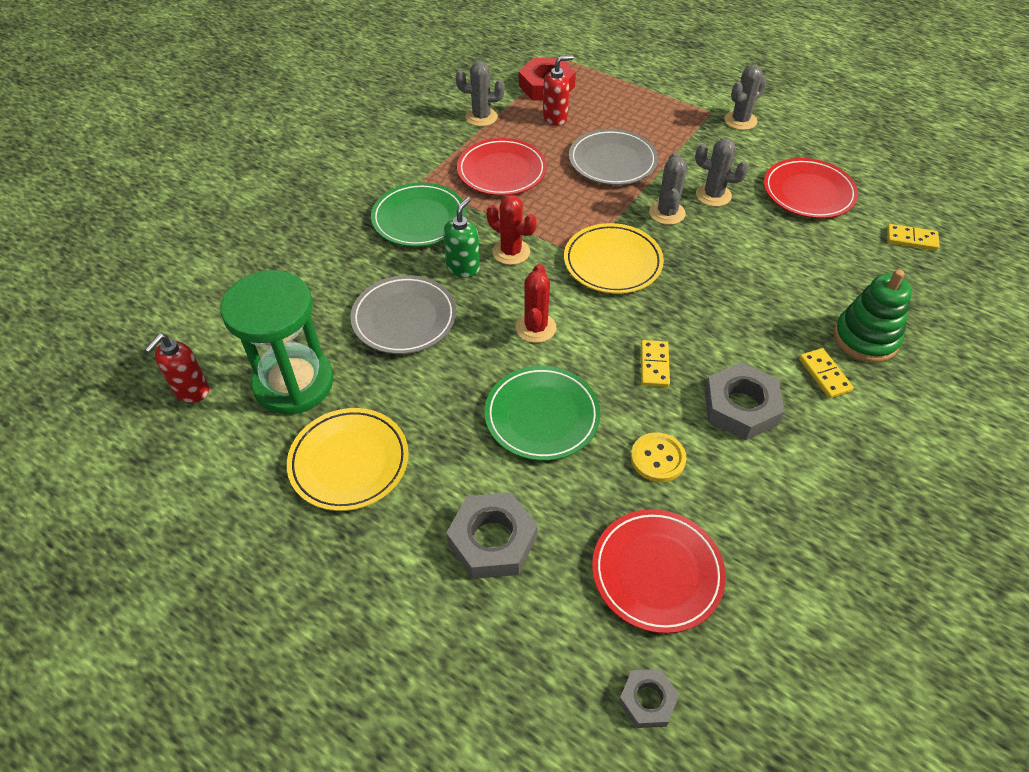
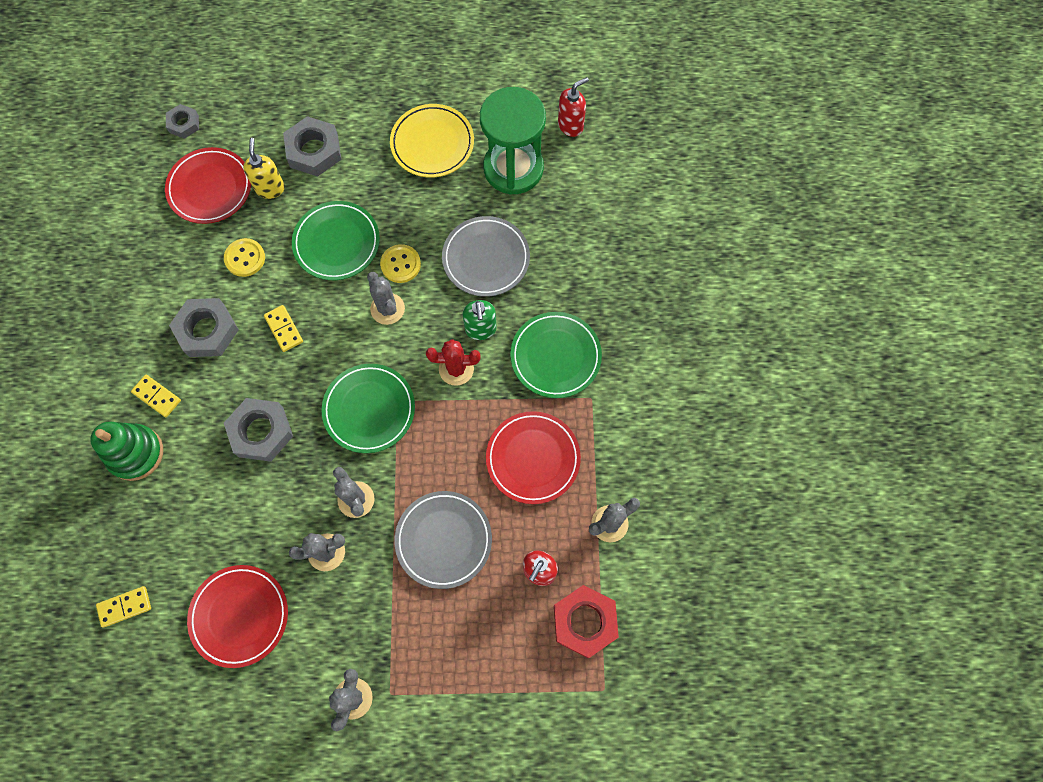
camera: 145 degrees right, 20 degrees up
(191, 391) = (570, 125): red soap dispenser -> red soap dispenser turned 60 degrees clockwise
(491, 358) = (400, 264): none -> yellow button
(535, 328) = (387, 309): red cactus -> grey cactus
(579, 524) = (270, 188): none -> yellow soap dispenser
(612, 262) = (369, 409): yellow plate -> green plate
(726, 295) = (261, 432): none -> grey nut

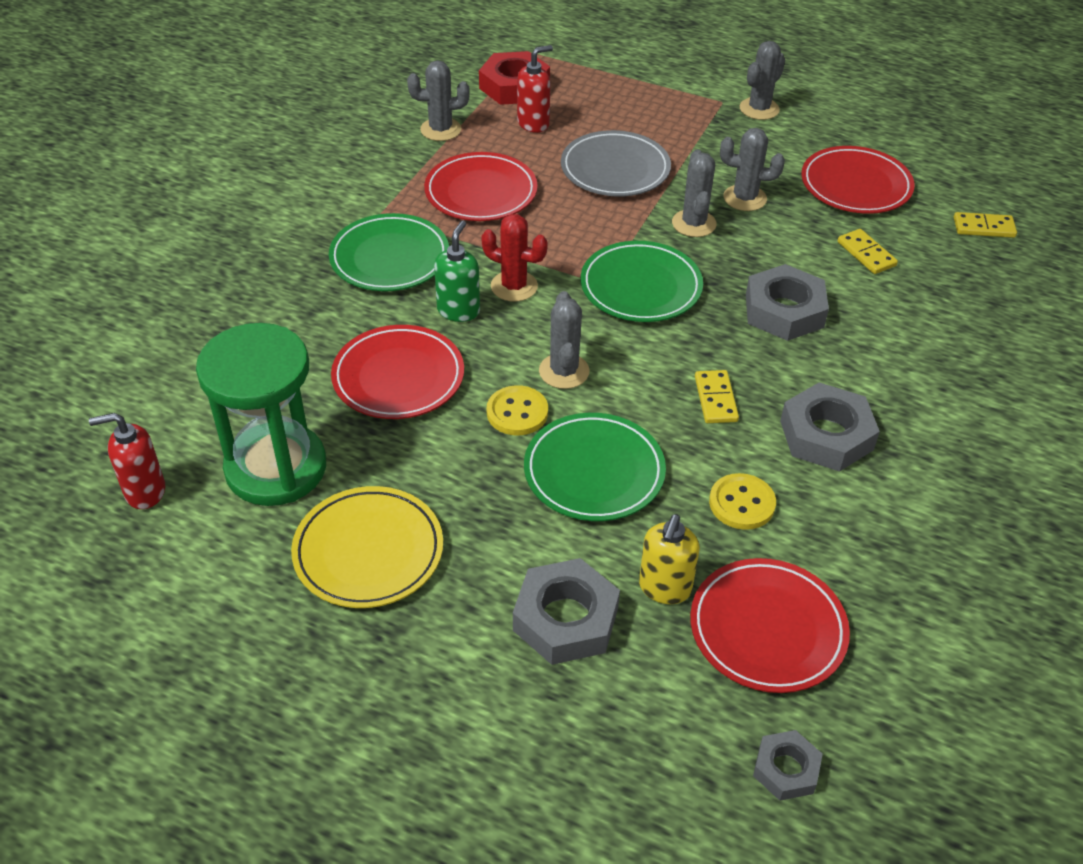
camera: 155 degrees left, 25 degrees down
(135, 453) = (953, 343): green stacking toy -> none
(157, 396) = (915, 388): yellow domino -> yellow domino (866, 254)
(486, 258) = (398, 377): grey plate -> red plate

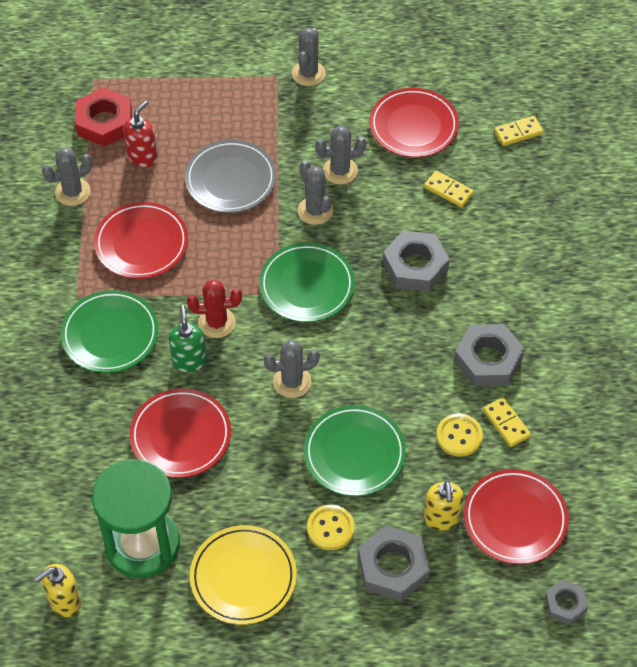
camera: 25 degrees left, 10 degrees up
(144, 491) = (64, 602): red soap dispenser -> yellow soap dispenser
(517, 412) = (279, 429): yellow button -> yellow button (330, 528)
(564, 371) = (292, 382): grey cactus -> grey cactus turned 75 degrees counterclockwise
(715, 399) = (404, 361): yellow domino -> yellow domino (506, 423)

